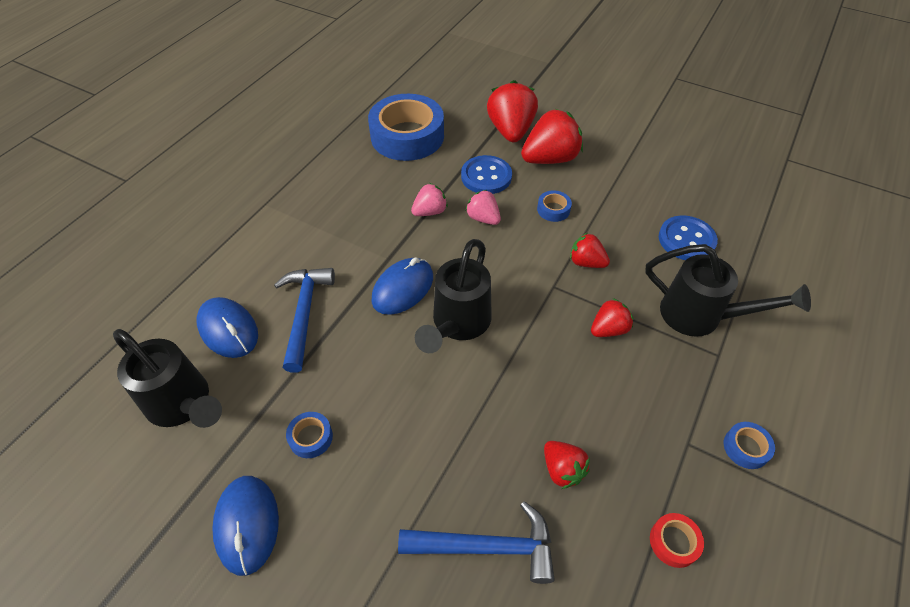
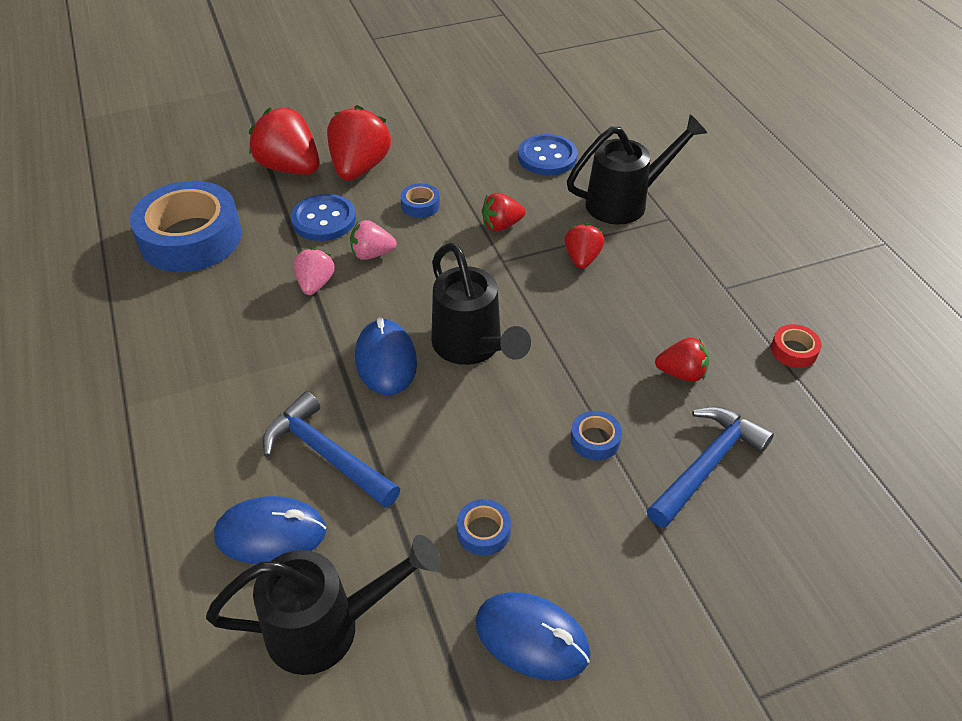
camera: 50 degrees left, 5 degrees down
(746, 448) = (755, 261): blue tape -> blue tape (595, 440)

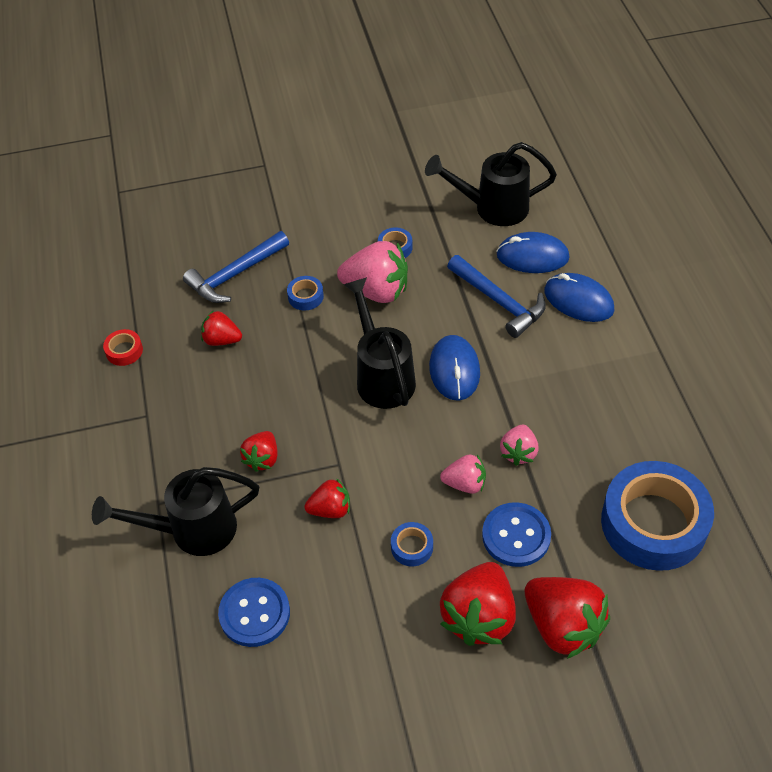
camera: 170 degrees left, 5 degrees up
(498, 456) = (376, 291): none -> pink strawberry
(532, 638) = (376, 195): blue mouse -> blue mouse (578, 300)

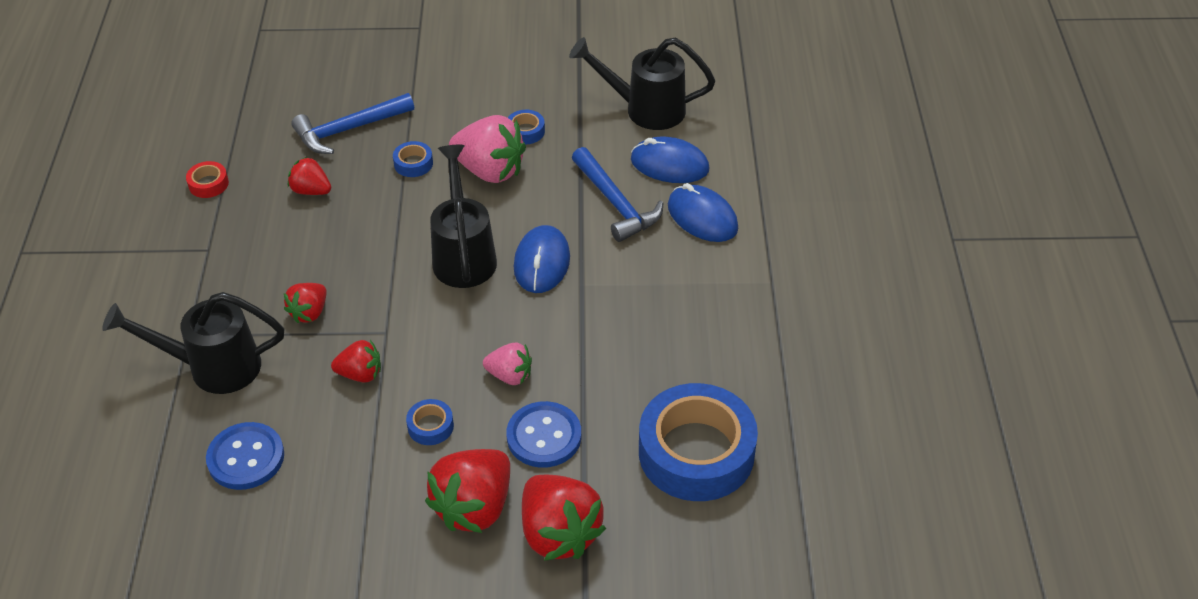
camera: 10 degrees right, 5 degrees down
(518, 452) = (578, 356): pink strawberry -> none

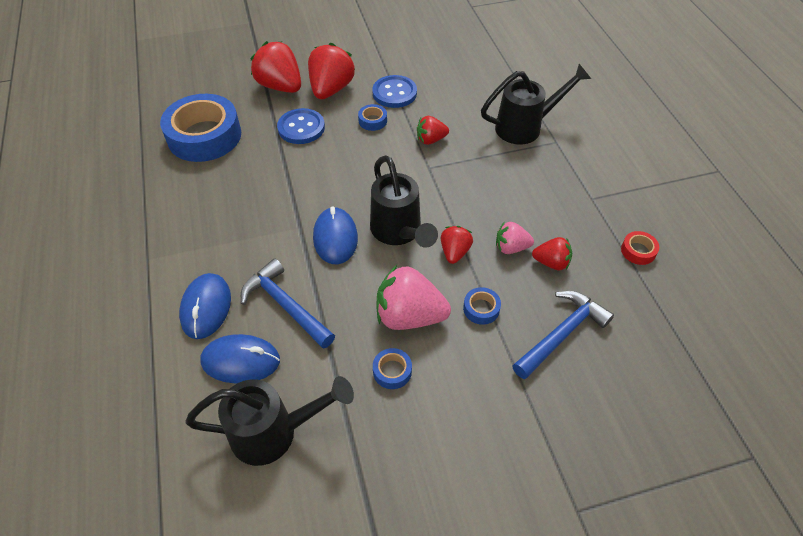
camera: 165 degrees right, 5 degrees up
(246, 458) = (470, 88): blue button -> blue button (394, 93)
(309, 312) = (487, 169): red strawberry -> red strawberry (454, 252)
(510, 375) = (333, 156): pink strawberry -> pink strawberry (511, 247)
(702, 217) = (206, 307): blue mouse -> blue mouse turned 60 degrees clockwise

